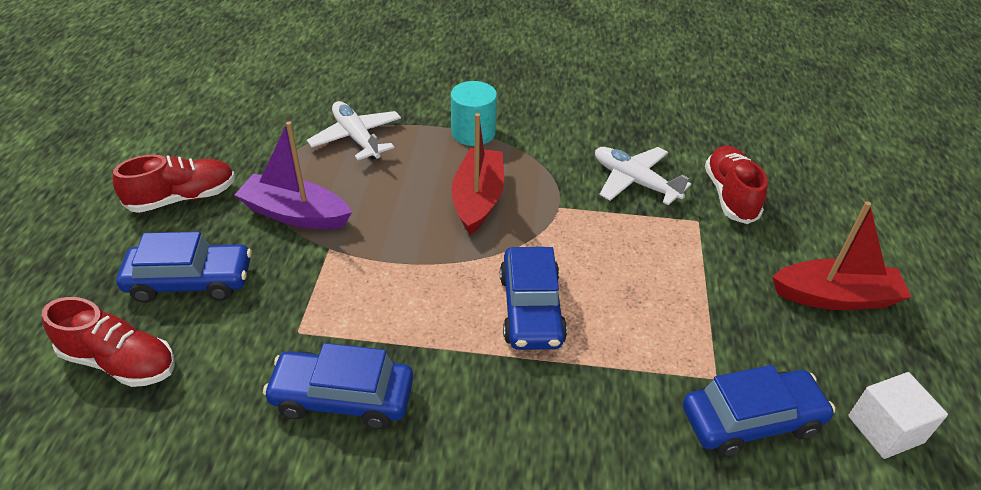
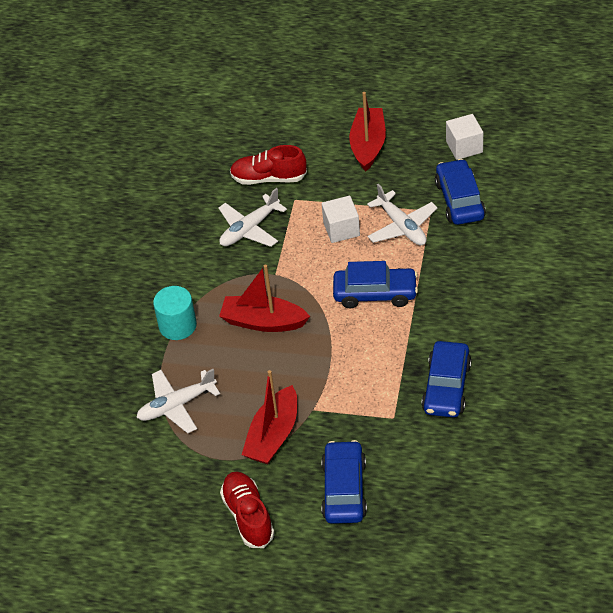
camera: 80 degrees left, 5 degrees up
(120, 361) = (418, 514): red shoe -> none
(295, 214) = (273, 435): purple boat -> red boat
(652, 269) = (341, 229): none -> white cube
(671, 340) = (402, 226): none -> white plane

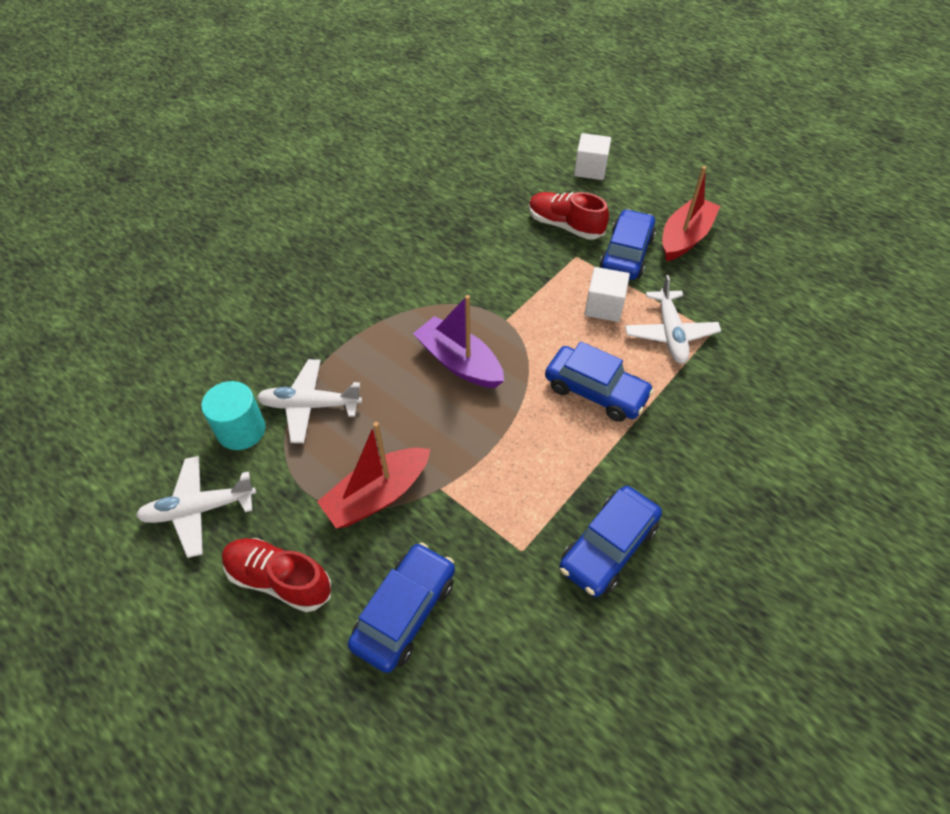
camera: 25 degrees right, 5 degrees up
(177, 325) = (375, 324): turquoise cylinder -> turquoise cylinder (241, 430)
(248, 516) = (279, 579): red shoe -> red shoe turned 75 degrees counterclockwise
(249, 229) = (513, 264): white plane -> white plane (199, 509)
(263, 322) = (459, 362): red boat -> purple boat
(459, 200) = (751, 335): blue car -> blue car (626, 254)
(464, 147) = (788, 283): white cube -> white cube (590, 169)

